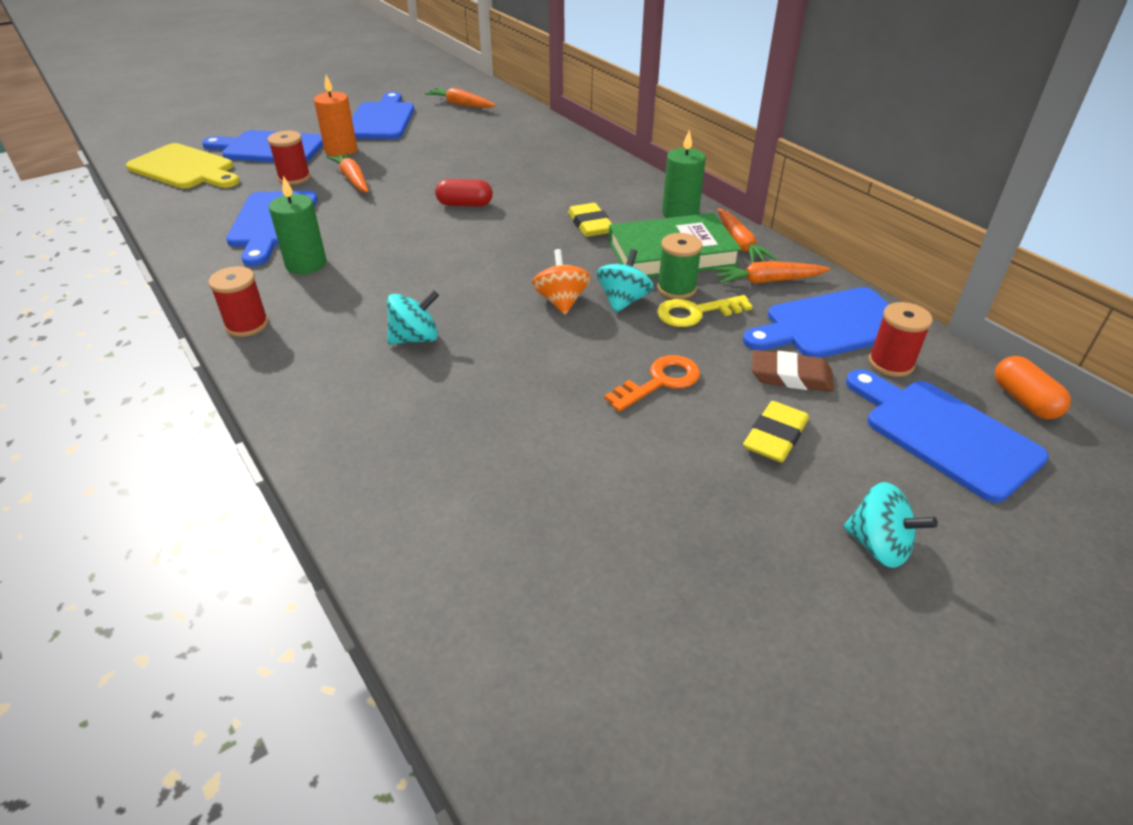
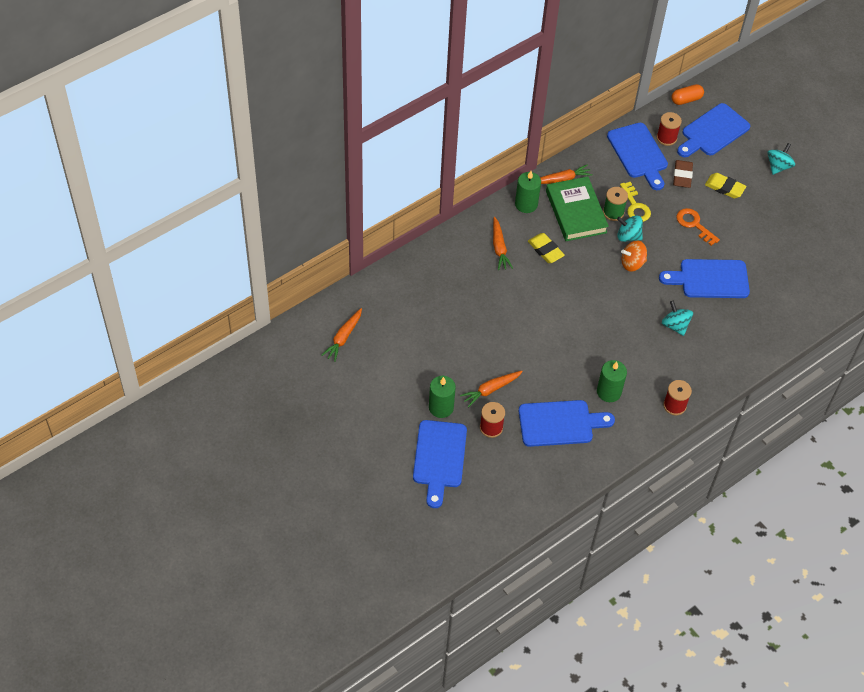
camera: 95 degrees left, 15 degrees up
(185, 168) = (480, 506): yellow cutting board -> none
(341, 150) = (441, 407): orange candle -> green candle
(381, 119) = (378, 390): blue cutting board -> blue cutting board (710, 279)
(465, 204) = (524, 318): red capsule -> none
(590, 225) = (545, 250): yellow eraser -> yellow eraser turned 75 degrees clockwise
(767, 281) = (600, 172): orange carrot -> orange carrot (499, 248)

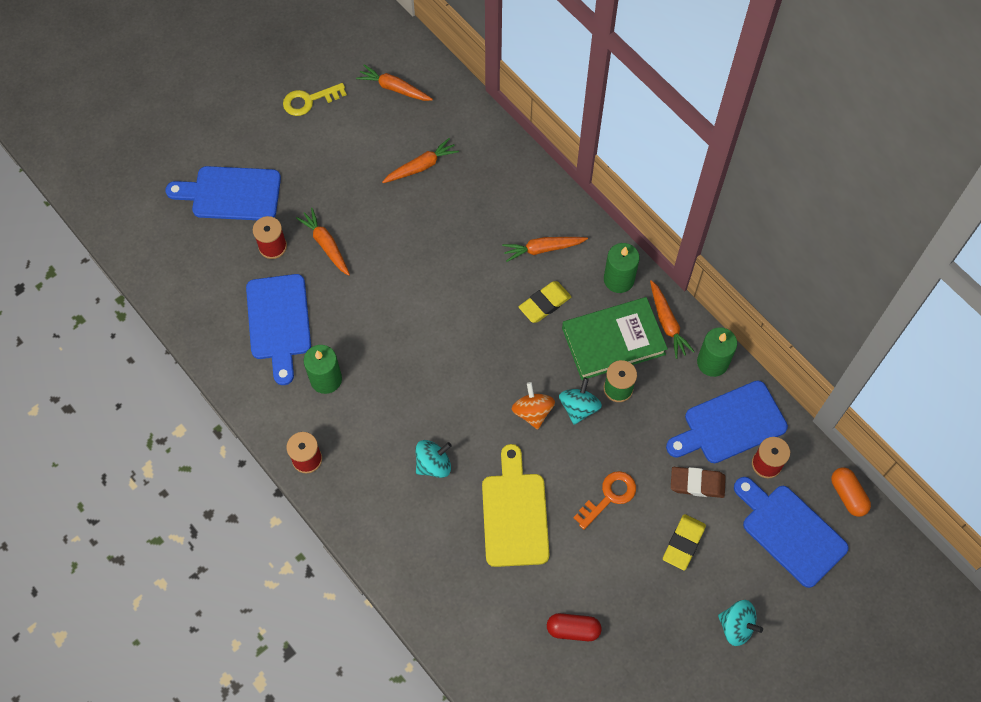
camera: 90 degrees right, 10 degrees up
(421, 322) = (421, 166): none -> orange carrot
(441, 407) = (300, 192): green candle -> green candle (712, 362)
(635, 206) = (632, 417): yellow key -> yellow key (309, 100)
(710, 279) = (514, 514): blue cutting board -> yellow cutting board
(788, 252) = (573, 629): none -> red capsule

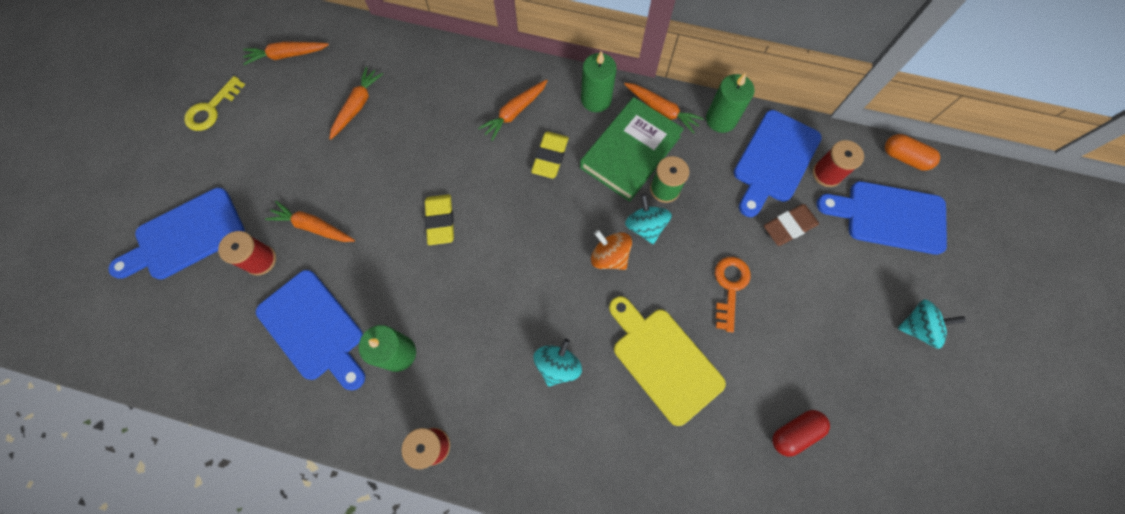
camera: 35 degrees left, 5 degrees up
(683, 543) = (819, 285): yellow eraser -> yellow eraser (440, 221)

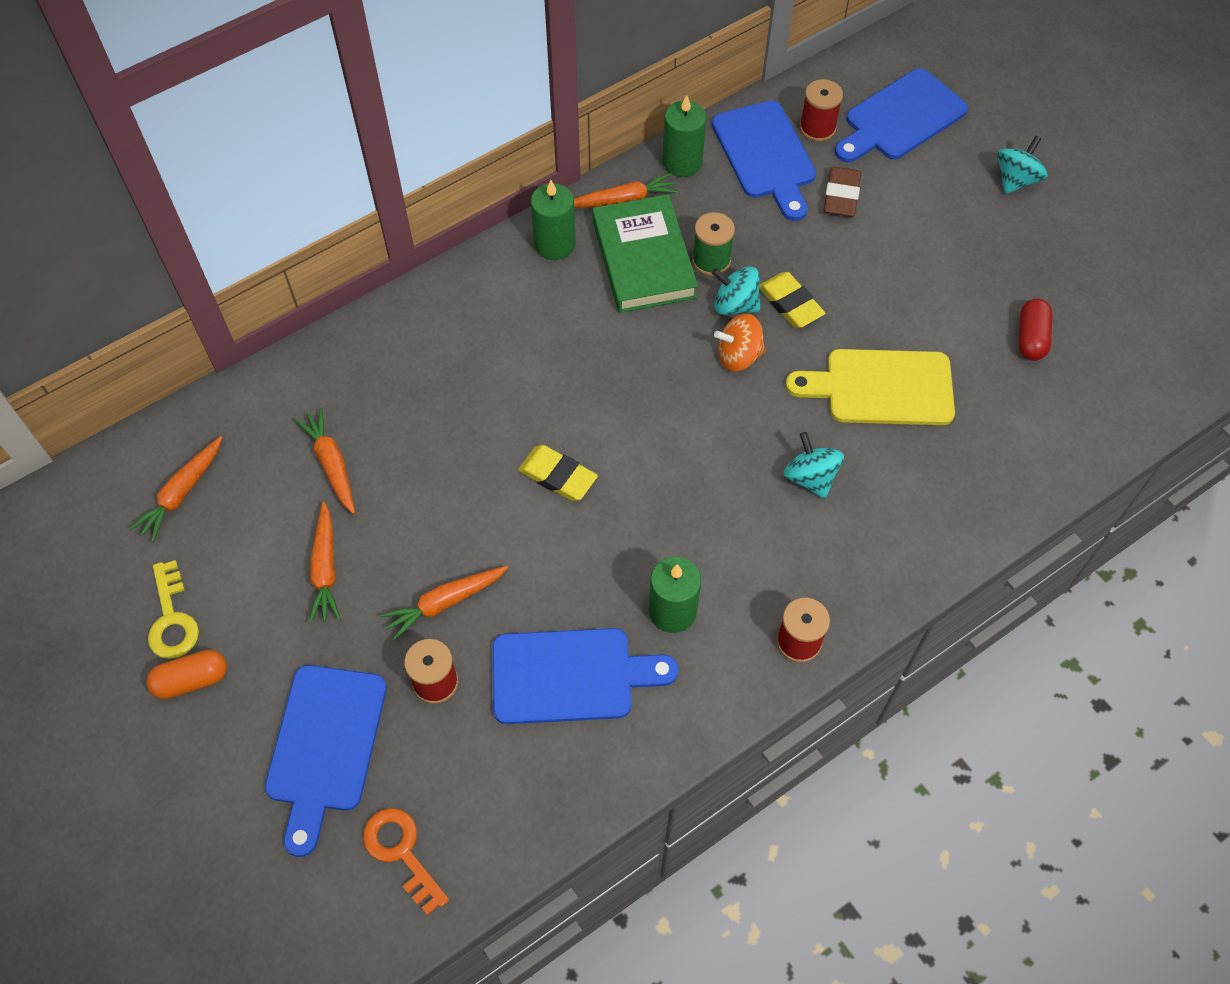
camera: 50 degrees left, 10 degrees down
(514, 112) = (496, 324): orange carrot -> orange carrot (325, 569)
(550, 157) = (580, 329): yellow eraser -> yellow eraser (790, 303)
(730, 287) = (858, 284): orange key -> orange key (401, 852)
(904, 158) = (856, 62): orange capsule -> orange capsule (191, 680)

